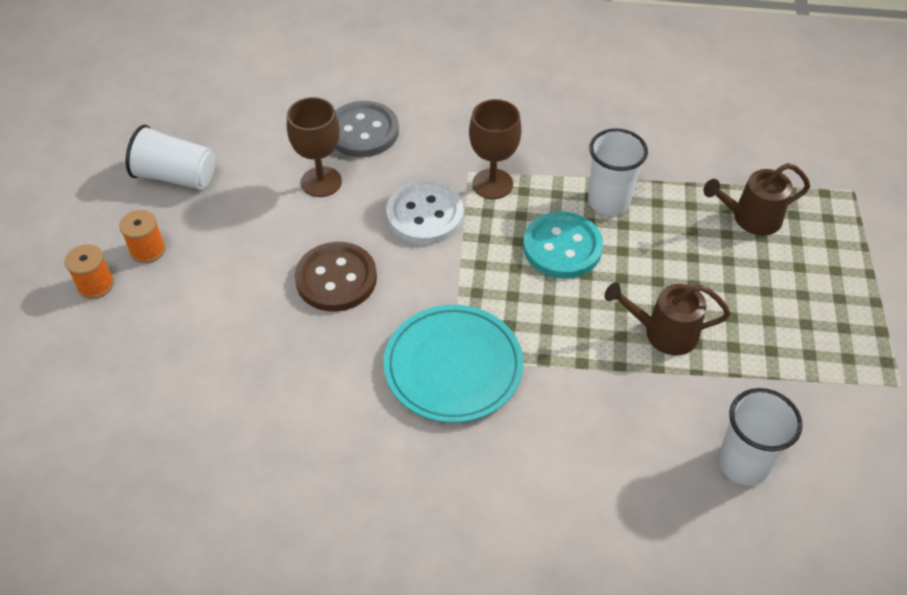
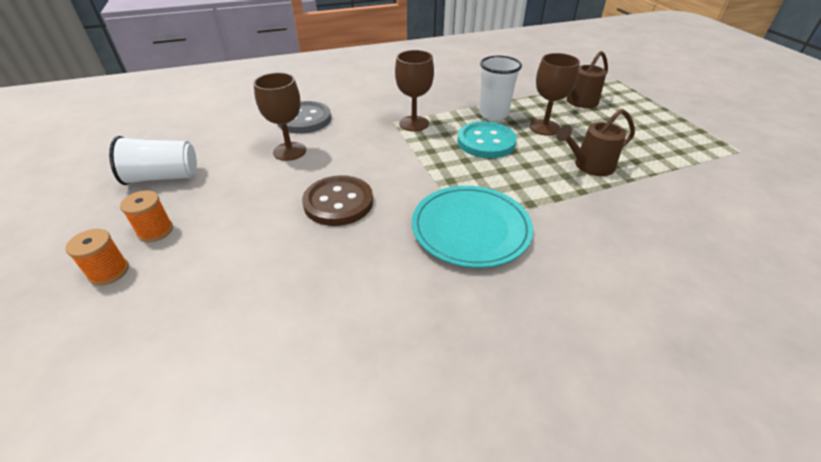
camera: 25 degrees left, 10 degrees down
(425, 215) = (380, 149): white button -> none
(659, 249) = (544, 127): none -> brown goblet
(743, 463) = (712, 219): white cup -> none

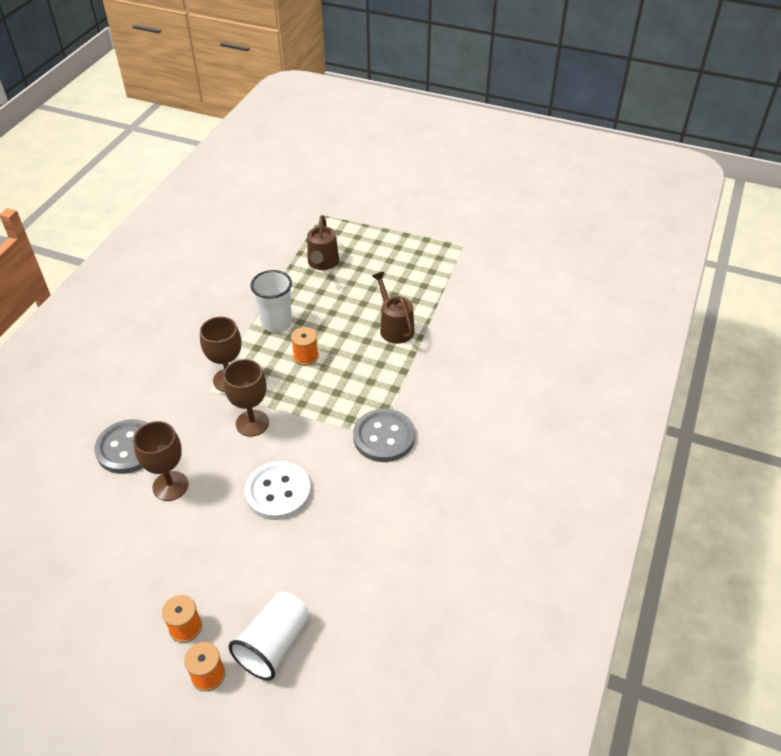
camera: 50 degrees left, 5 degrees up
(163, 177) = (105, 596): white cup -> white cup (274, 644)
(338, 202) = (278, 492): brown button -> white button
(470, 228) = (384, 437): turquoise plate -> grey button
(486, 142) = (306, 356): turquoise button -> orange spool
(544, 127) = (328, 310): brown goblet -> brown goblet (252, 423)
(589, 166) = (394, 327): brown watering can -> brown watering can turned 135 degrees clockwise

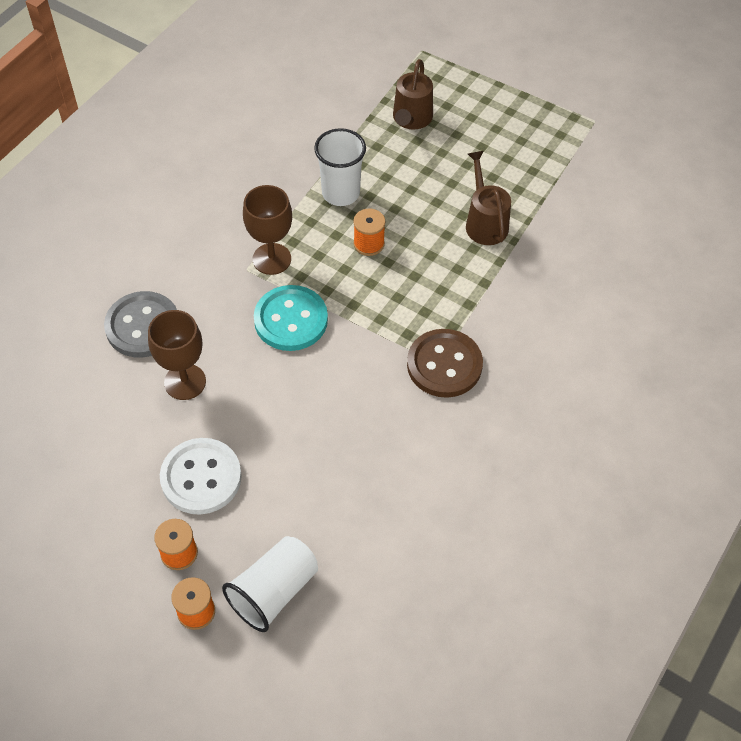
camera: 10 degrees right, 10 degrees up
(252, 423) = (291, 320): brown goblet -> turquoise button
(278, 492) = (307, 412): white button -> white button (201, 477)
(384, 437) = (444, 365): grey button -> brown button

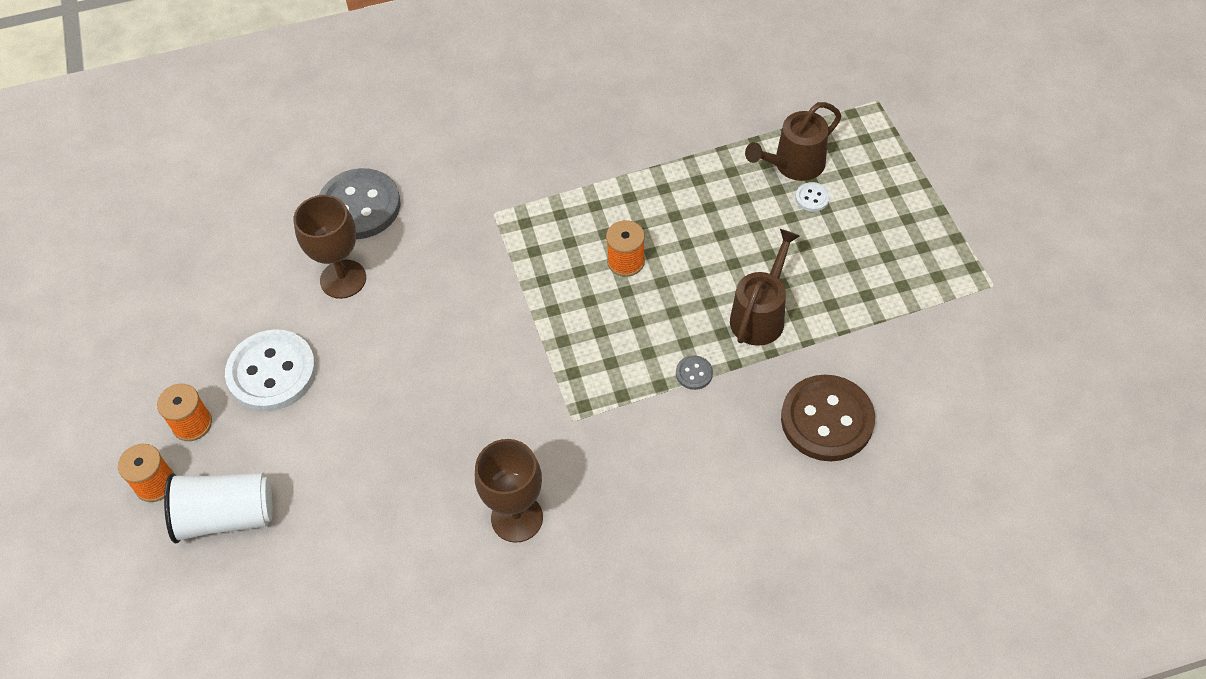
camera: 45 degrees right, 0 degrees up
(272, 259) = (525, 218): brown goblet -> brown goblet (517, 518)
(291, 320) = (484, 285): turquoise button -> none
(340, 193) = (650, 195): white cup -> none
(443, 132) = (812, 198): none -> white button
(444, 365) = (575, 426): brown button -> brown button (827, 420)
(482, 283) = (694, 373): none -> grey button

